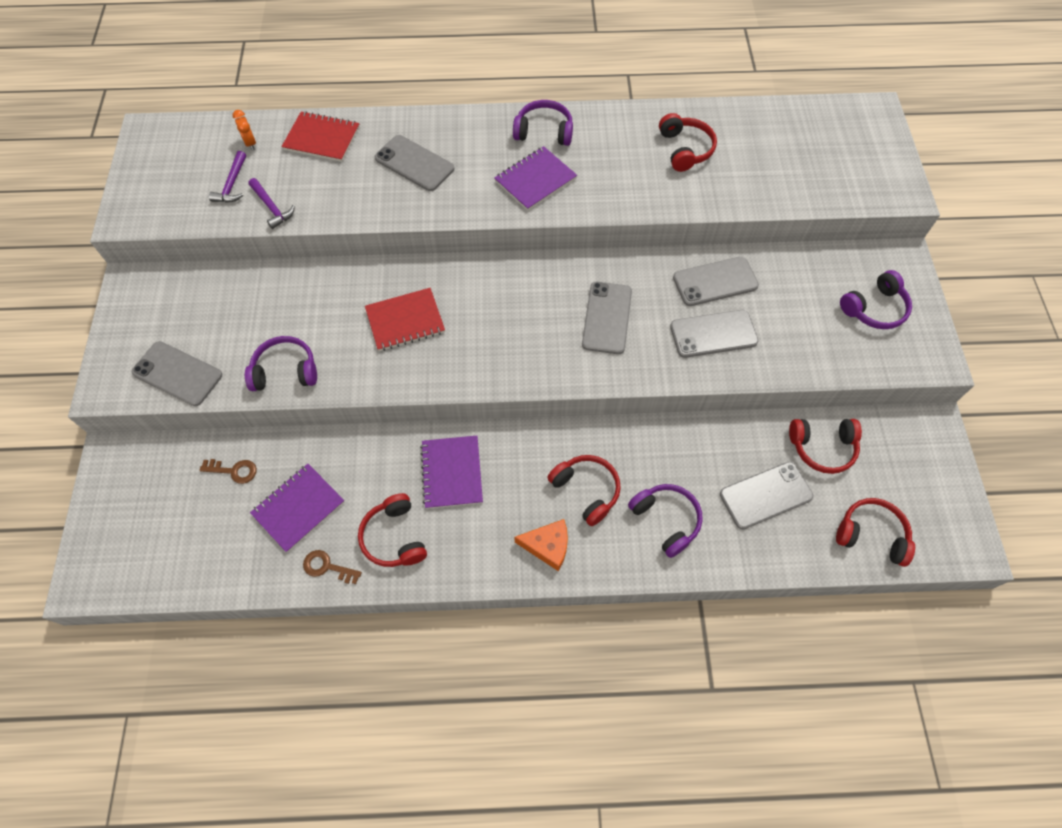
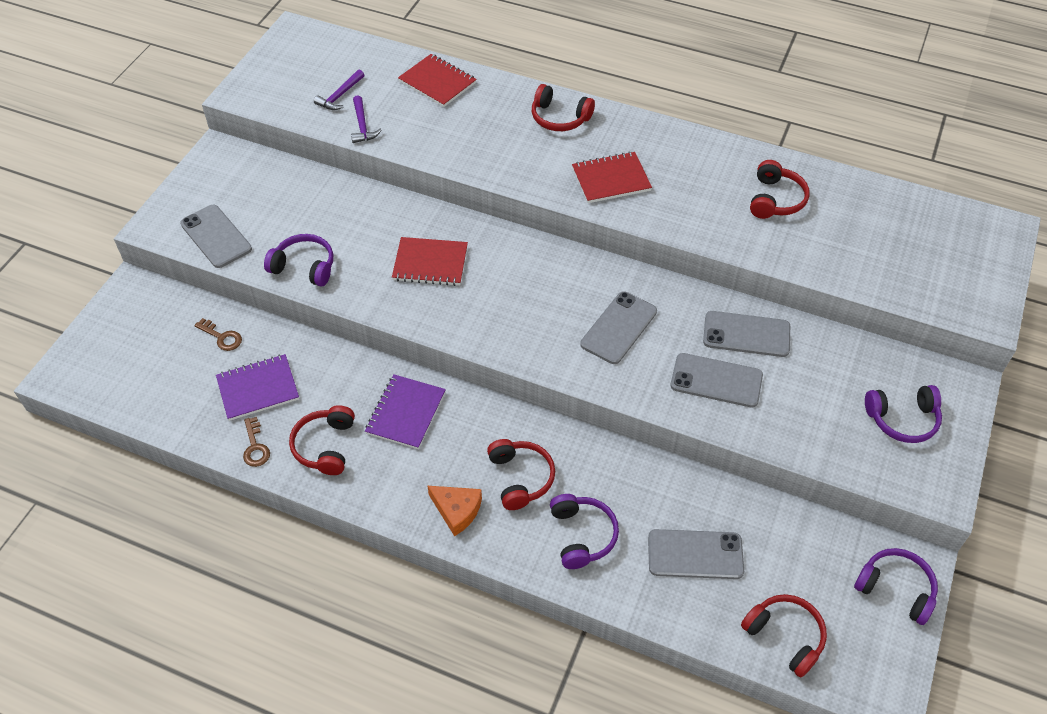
camera: 25 degrees right, 10 degrees down
(250, 143) = (374, 67): orange clock -> none
(327, 567) = (255, 446): brown key -> brown key turned 150 degrees counterclockwise
(414, 163) = (507, 129): grey phone -> none
(535, 180) = (611, 179): purple notebook -> red notebook
(544, 131) = (644, 139): purple headphones -> purple headphones (896, 589)
(822, 448) = (781, 535): red headphones -> red headphones (559, 118)

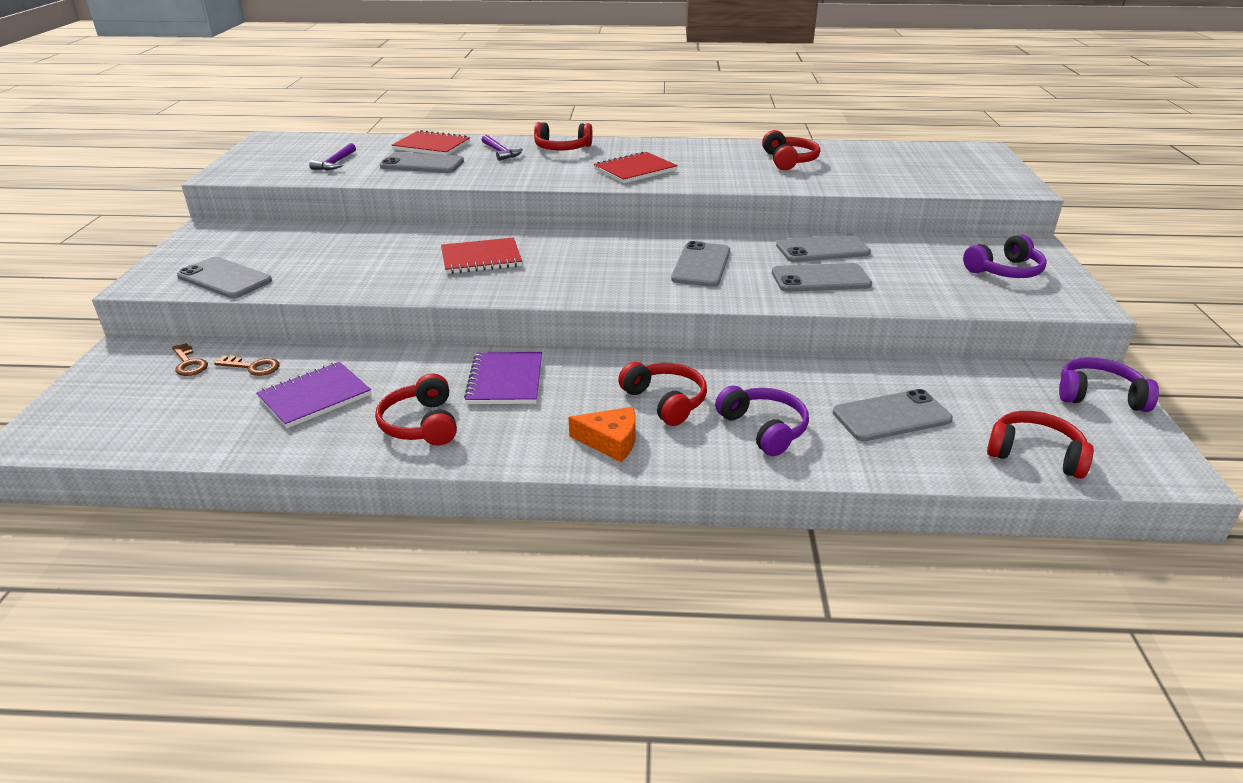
camera: 20 degrees left, 20 degrees down
(255, 446) = (330, 443): brown key -> brown key (189, 363)
(304, 267) = (340, 281): purple headphones -> none
(362, 125) = (368, 174): purple hammer -> purple hammer (500, 152)
(416, 117) = (422, 164): none -> grey phone

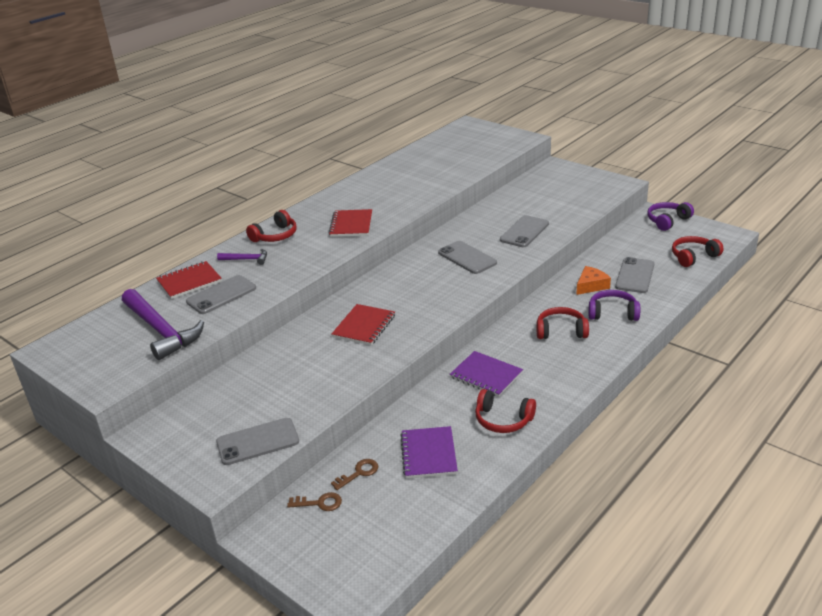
camera: 50 degrees left, 0 degrees up
(335, 163) = (161, 330): purple hammer -> purple hammer, size x2.14
(610, 441) = (581, 361): orange cheese -> orange cheese (591, 285)
(789, 161) = (407, 176): red headphones -> none
(822, 249) = (493, 217): grey phone -> none
(1005, 271) = (572, 184): purple headphones -> none

